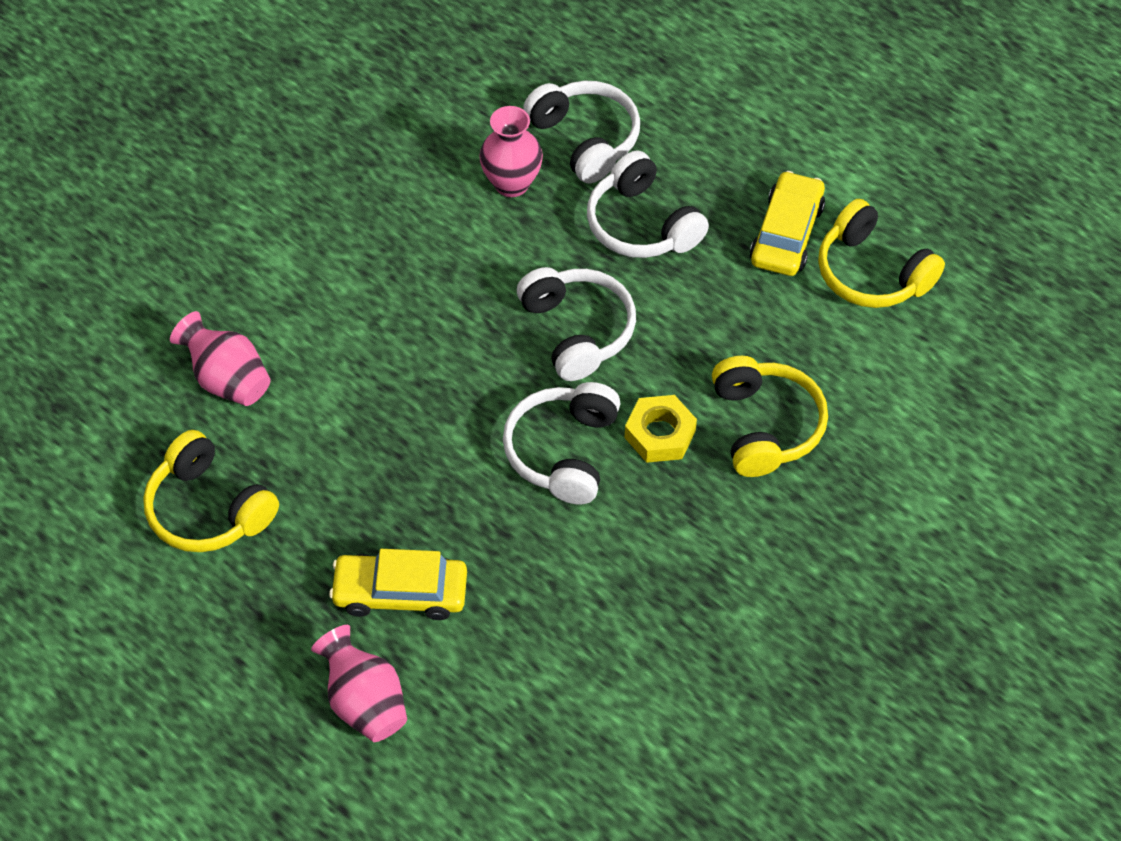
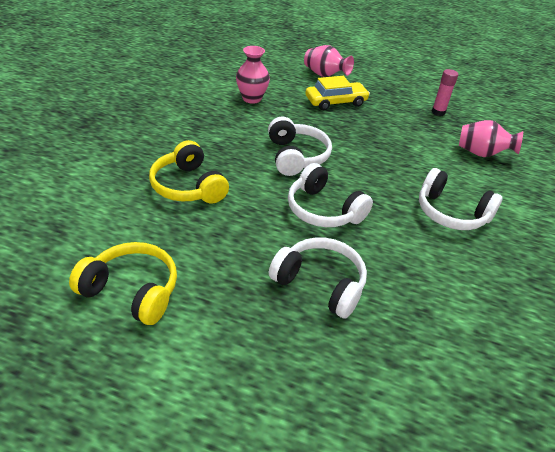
camera: 155 degrees right, 15 degrees down
(208, 509) = (438, 112): yellow headphones -> pink glue stick
(511, 183) = (429, 290): pink vase -> pink vase (252, 98)
(585, 139) = (403, 342): white headphones -> white headphones (451, 213)
(660, 434) = (248, 172): yellow nut -> none
(786, 234) = (207, 304): yellow car -> none

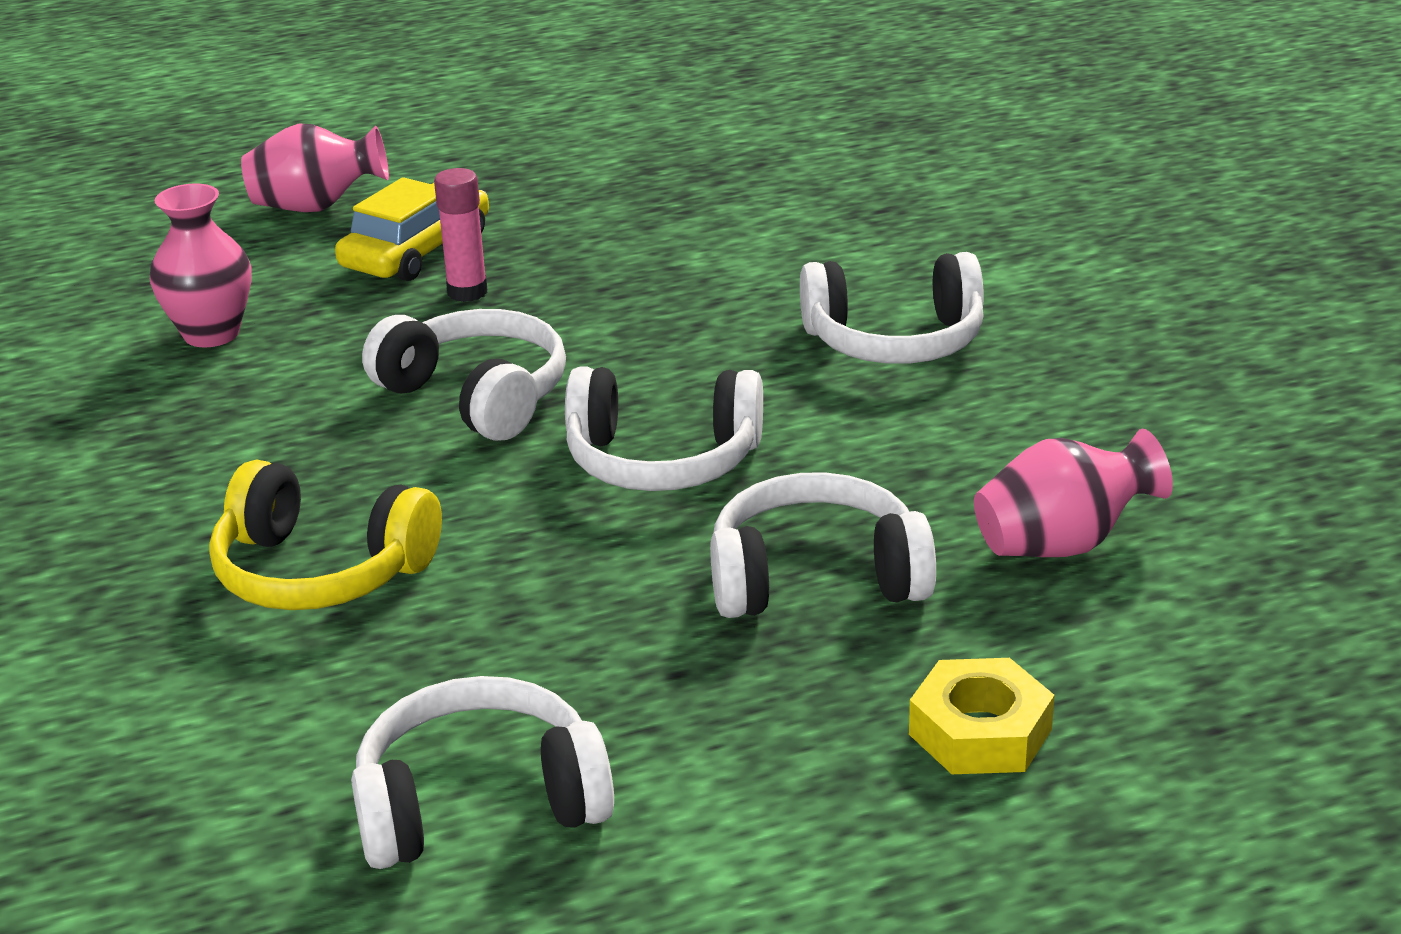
camera: 35 degrees left, 10 degrees down
(132, 291) = (479, 803): yellow headphones -> white headphones
(303, 384) = (980, 732): none -> yellow nut
(438, 112) = (655, 173): pink glue stick -> pink glue stick (467, 292)
(481, 154) = (827, 212): pink vase -> pink vase (1062, 544)

